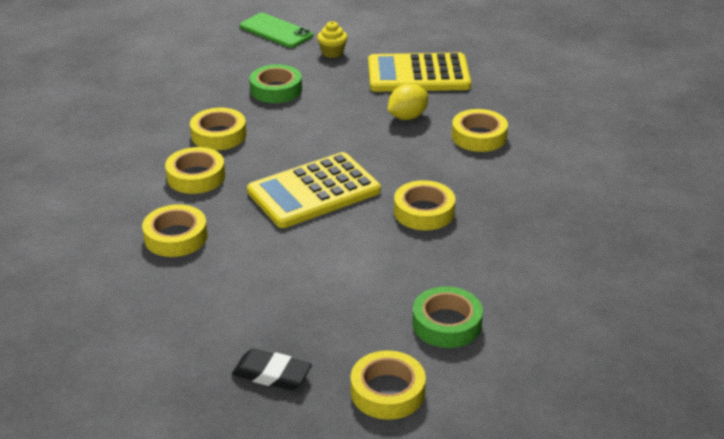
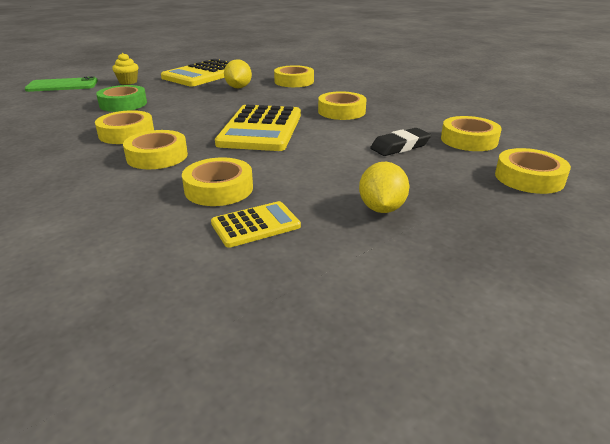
camera: 50 degrees left, 5 degrees down
(142, 282) = (255, 225): none -> yellow calculator
(228, 328) = (381, 208): none -> yellow lemon
(272, 374) = (466, 211): black eraser -> black eraser (400, 146)
(446, 323) = (469, 140): green tape -> yellow tape

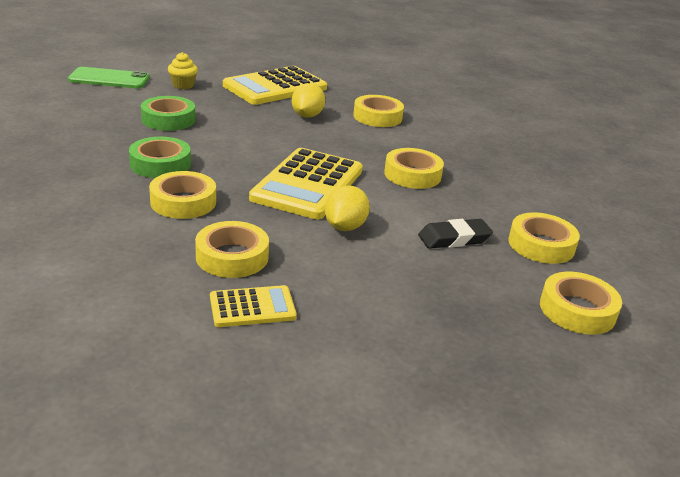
camera: 10 degrees right, 0 degrees up
(126, 133) = (160, 164): yellow tape -> green tape
(381, 208) = (389, 315): yellow lemon -> yellow lemon (345, 227)

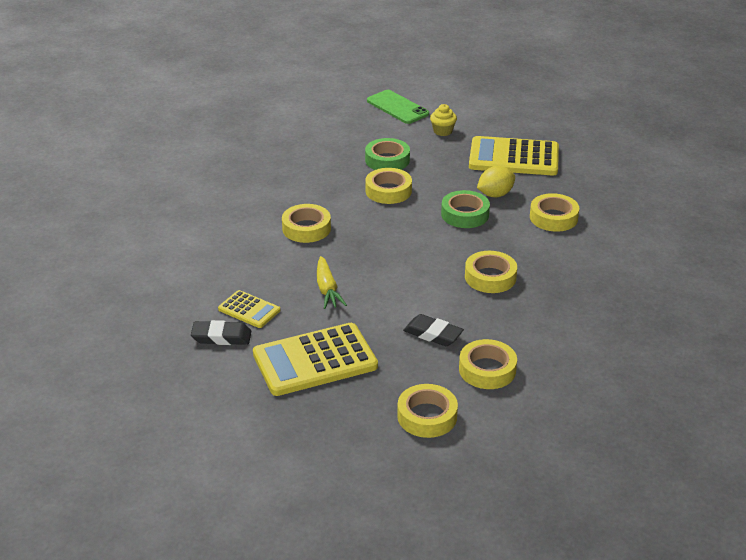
camera: 50 degrees right, 5 degrees up
(160, 164) = (331, 195): green tape -> green tape (465, 214)
(232, 257) = (281, 276): yellow tape -> yellow tape (388, 191)
(269, 354) = (221, 337): none -> black eraser
(299, 247) = (327, 289): none -> yellow carrot
(308, 184) = (401, 251): yellow calculator -> yellow calculator (315, 360)
(345, 227) = (375, 291): yellow lemon -> none

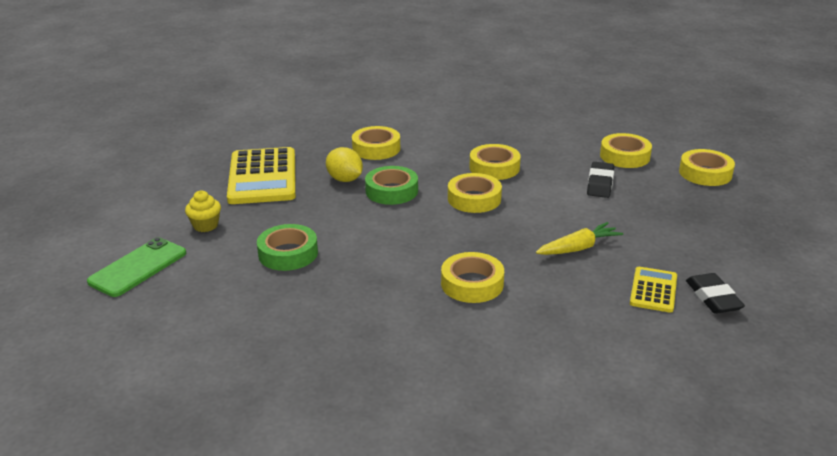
camera: 105 degrees left, 5 degrees down
(315, 360) = (692, 234): yellow calculator -> none
(388, 191) = (362, 242): yellow tape -> yellow tape (474, 199)

